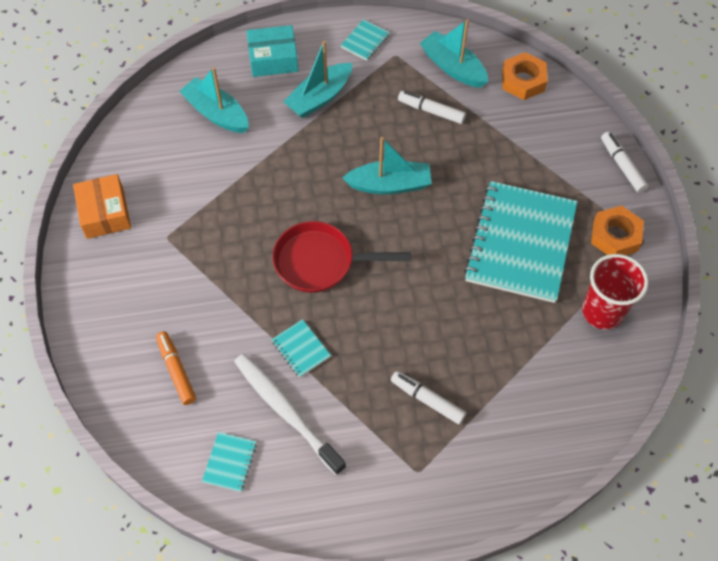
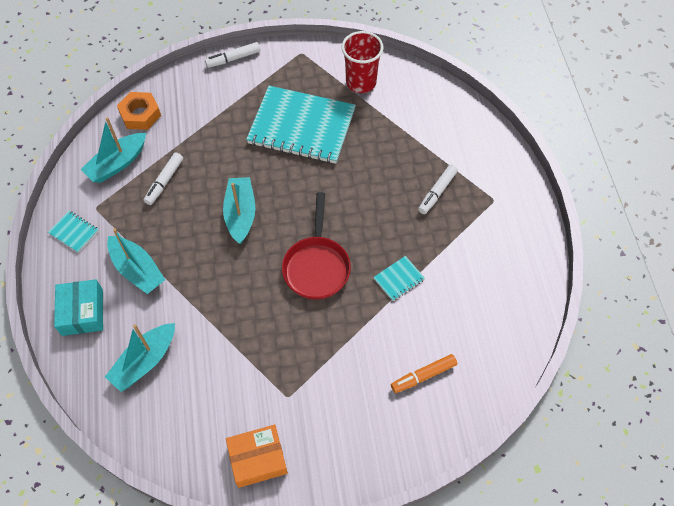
camera: 90 degrees left, 0 degrees up
(230, 462) = (500, 328): turquoise notebook -> none
(286, 411) = (454, 288): white toothbrush -> none
(615, 236) = (297, 69): orange nut -> none

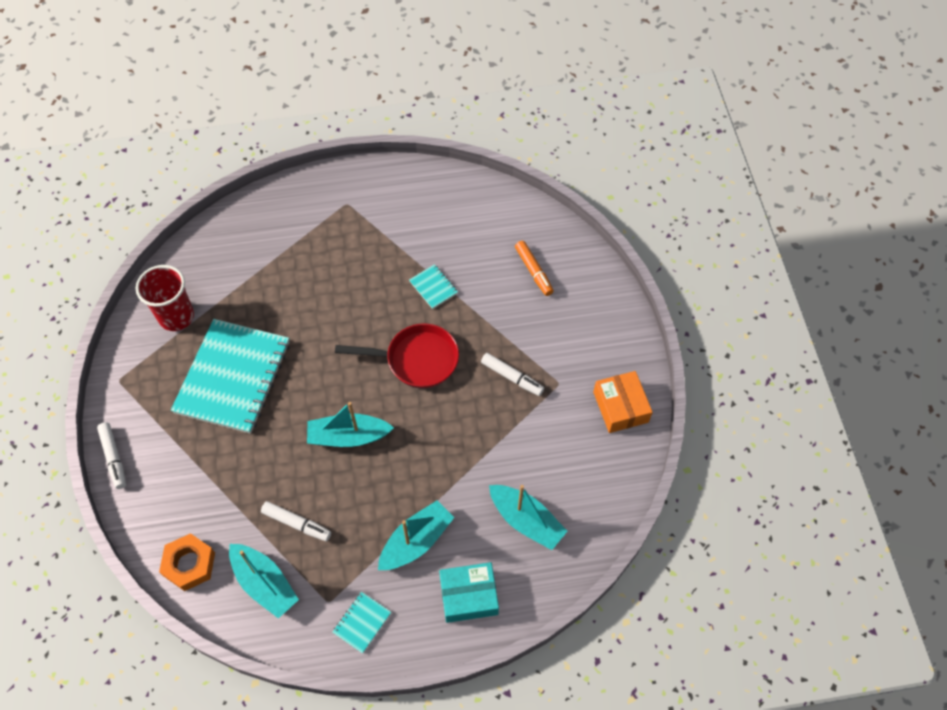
camera: 90 degrees left, 0 degrees up
(437, 192) = (334, 250): white marker -> white marker (512, 377)

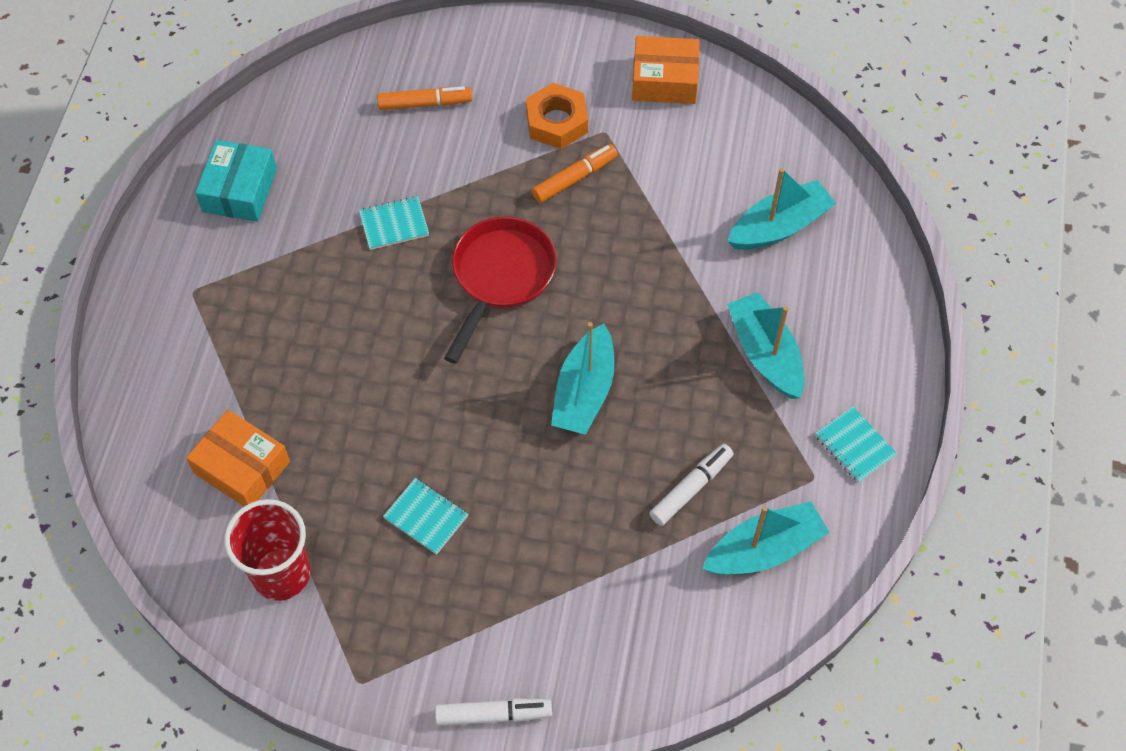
camera: 70 degrees left, 0 degrees up
(189, 564) = (703, 641): orange nut -> orange nut (556, 122)
(233, 377) = (426, 517): turquoise notebook -> turquoise notebook, size x0.40
(238, 272) = (242, 467): none -> orange box
(468, 596) = (857, 317): turquoise box -> turquoise box (240, 190)
(512, 377) = (574, 178): white marker -> orange marker

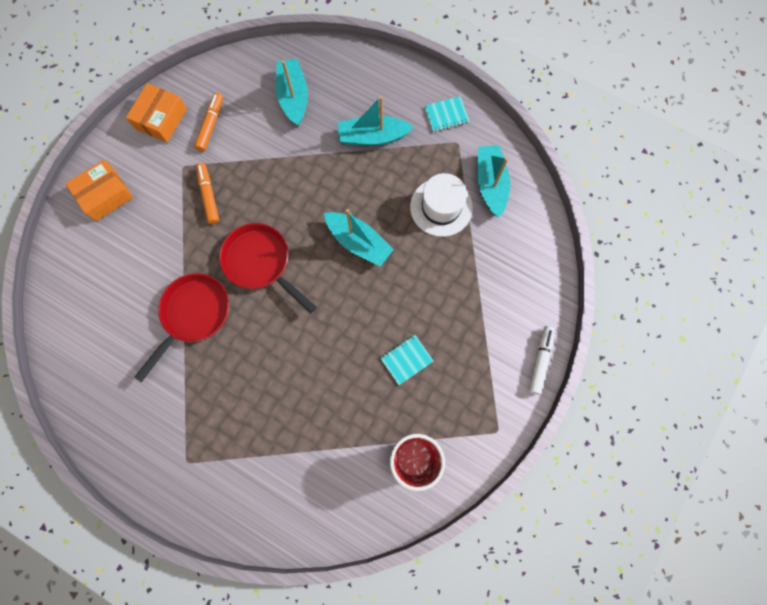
camera: 70 degrees left, 15 degrees up
(240, 190) = (120, 408): turquoise box -> none
(242, 467) = (331, 463): orange box -> orange box (105, 195)
(394, 224) = (193, 315): turquoise notebook -> red pan
(425, 103) = (108, 266): orange marker -> orange marker (211, 125)
(556, 122) = (162, 191): orange nut -> none
(691, 488) = (441, 207): white marker -> white hat

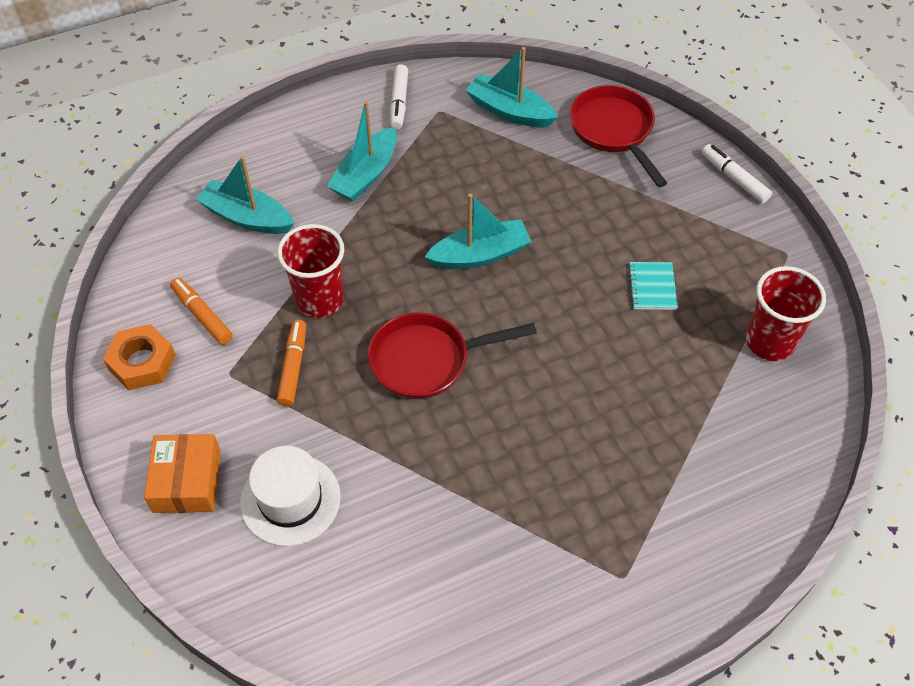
camera: 55 degrees left, 20 degrees down
(161, 119) = (142, 362): orange box -> orange nut
(193, 315) = (436, 467): red pan -> red pan (614, 131)
(209, 196) = (293, 367): orange marker -> orange marker turned 75 degrees clockwise
(263, 177) = (319, 300): none -> red cup
(441, 207) = (500, 163): white hat -> white hat (290, 499)
(446, 115) = (399, 102): turquoise notebook -> white marker

